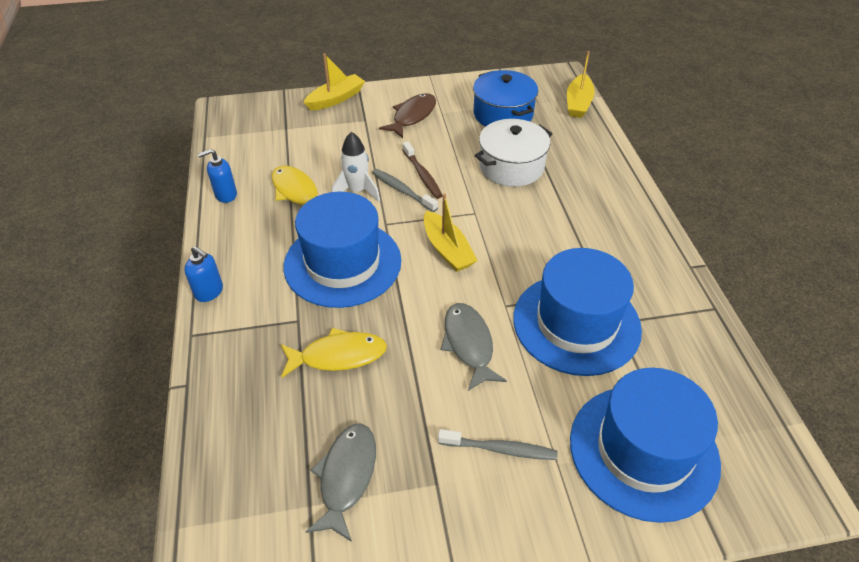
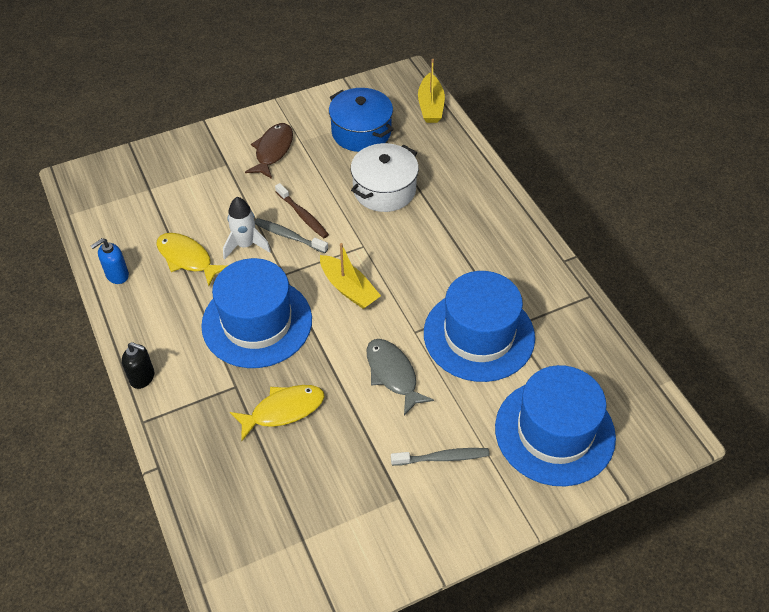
camera: 15 degrees left, 5 degrees up
(209, 292) = (142, 377): blue soap dispenser -> black soap dispenser
(336, 99) = (188, 144): yellow boat -> none
(346, 477) = (325, 510): grey fish -> none

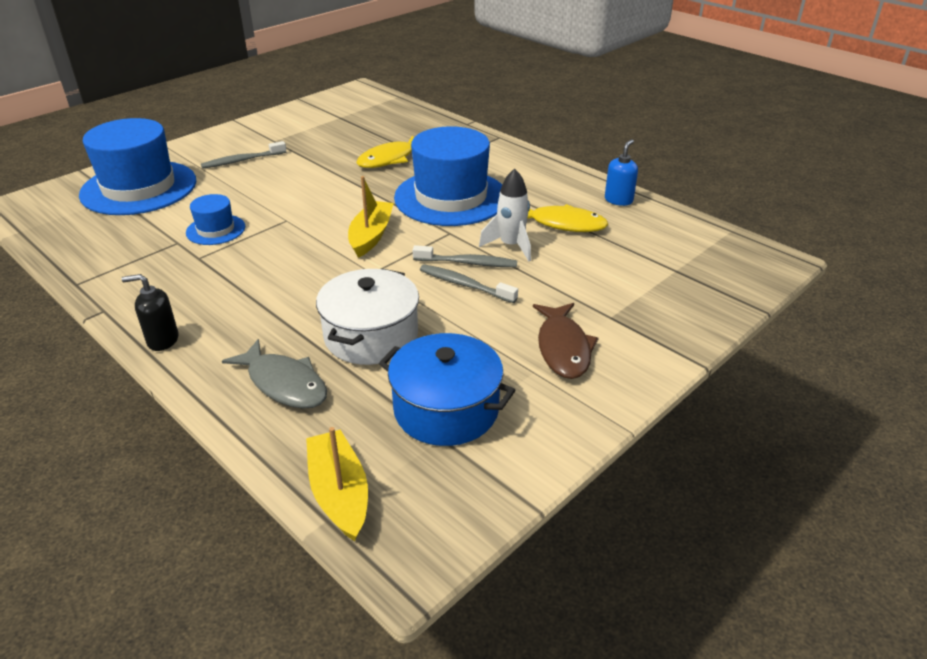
camera: 160 degrees right, 15 degrees down
(142, 377) = (523, 154): black soap dispenser -> black soap dispenser (162, 340)
(303, 215) = (465, 285): brown toothbrush -> grey toothbrush
(349, 288) = (371, 236): yellow boat -> yellow boat turned 75 degrees clockwise
(393, 374) = (300, 192): grey fish -> grey fish (284, 383)
(479, 335) = (215, 230): blue hat -> blue hat, size x0.48

